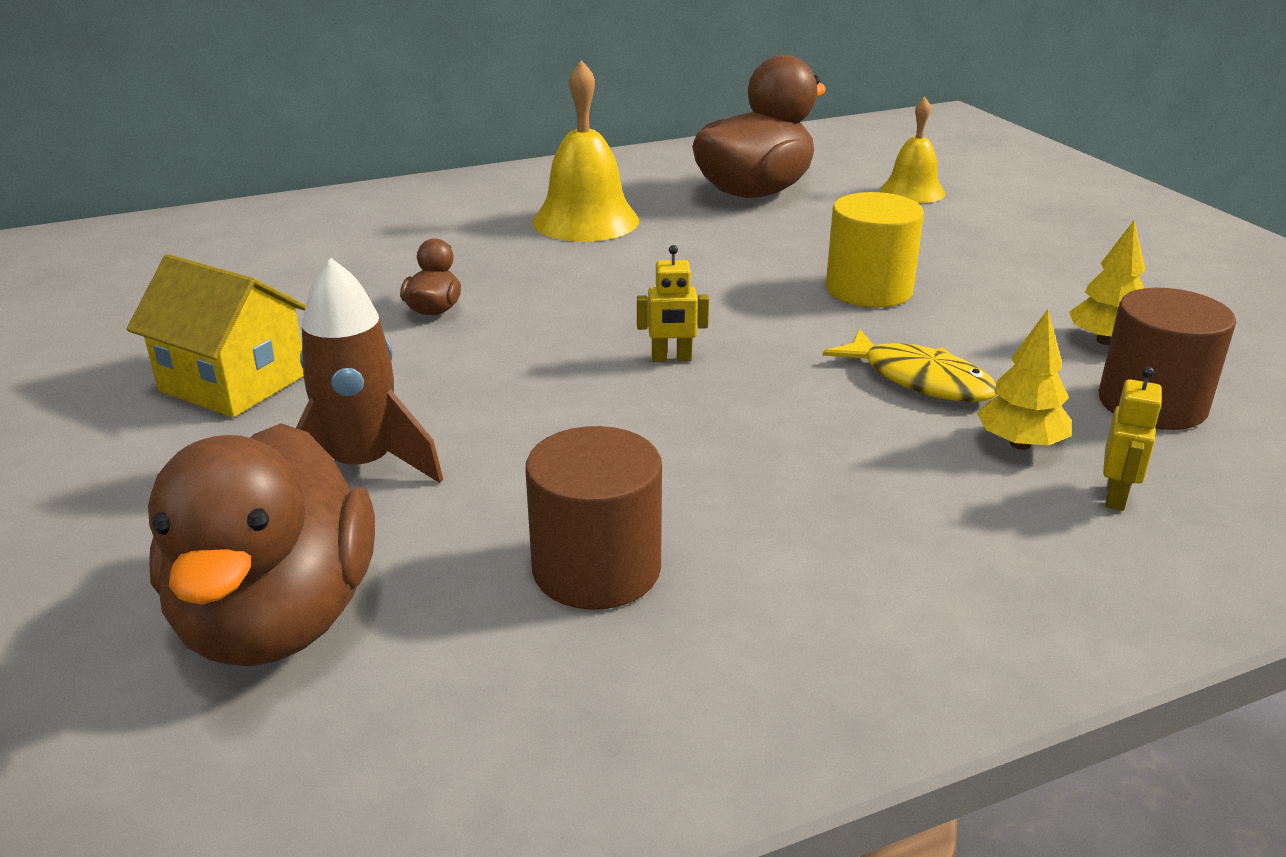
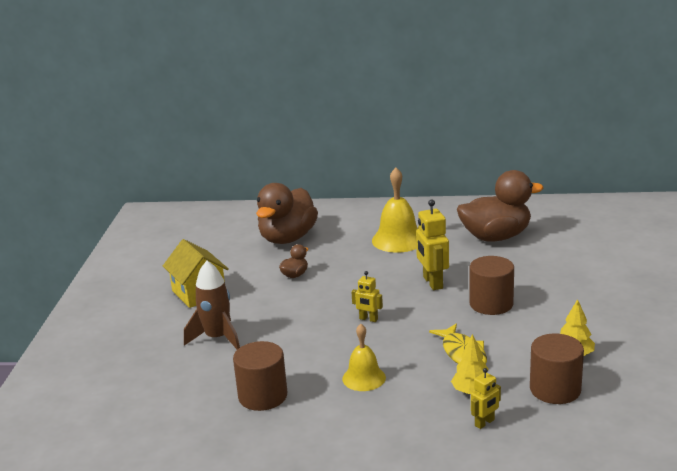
camera: 30 degrees right, 5 degrees down
(278, 619) = (154, 385): brown duck -> brown duck (287, 238)
(725, 276) = (432, 283): none -> yellow robot
(869, 290) = (491, 304): yellow cylinder -> brown cylinder
(912, 191) = (580, 251): yellow bell -> yellow bell (364, 378)

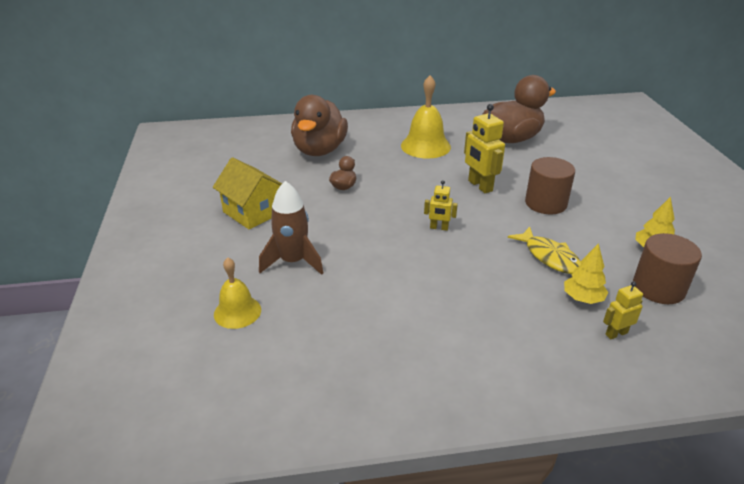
camera: 15 degrees left, 10 degrees up
(263, 396) = (372, 326): brown cylinder -> none
(364, 378) = (468, 294): yellow bell -> yellow bell (237, 312)
(484, 423) = (616, 333): yellow robot -> yellow robot turned 150 degrees counterclockwise

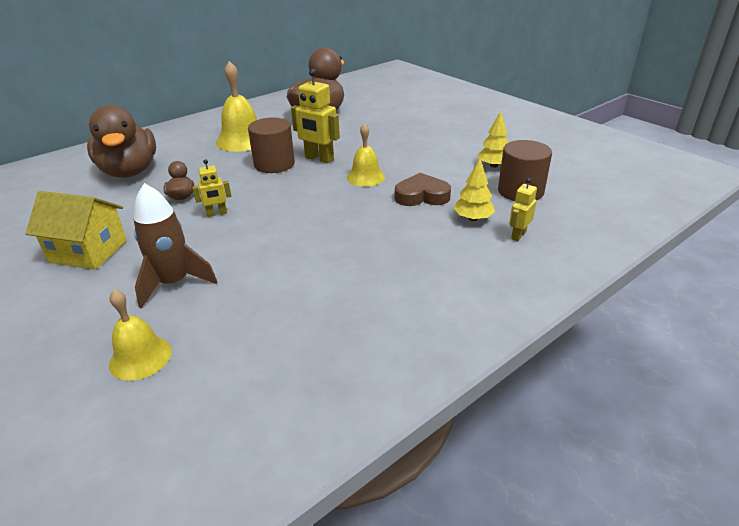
camera: 30 degrees left, 0 degrees up
(439, 228) = (307, 203): yellow robot -> yellow robot (217, 213)
(509, 219) = (365, 177): none -> yellow bell
(545, 203) = (386, 156): brown cylinder -> brown cylinder (274, 164)
(549, 257) = (422, 196): yellow fish -> brown heart

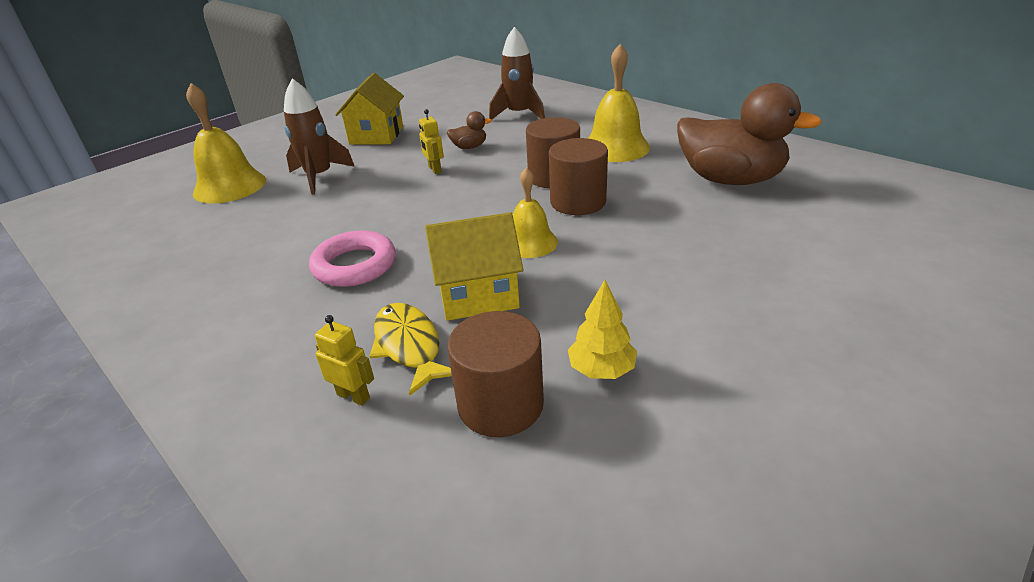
camera: 85 degrees right, 0 degrees up
(130, 171) = (519, 114): brown duck -> brown rocket
(140, 357) = (230, 186): yellow bell -> yellow bell, size x1.57
(319, 159) = (578, 202): yellow robot -> brown cylinder
(370, 246) = (354, 265): none -> pink ring
(422, 196) = (478, 294): brown heart -> yellow house
(473, 218) = (409, 346): yellow tree -> yellow fish

